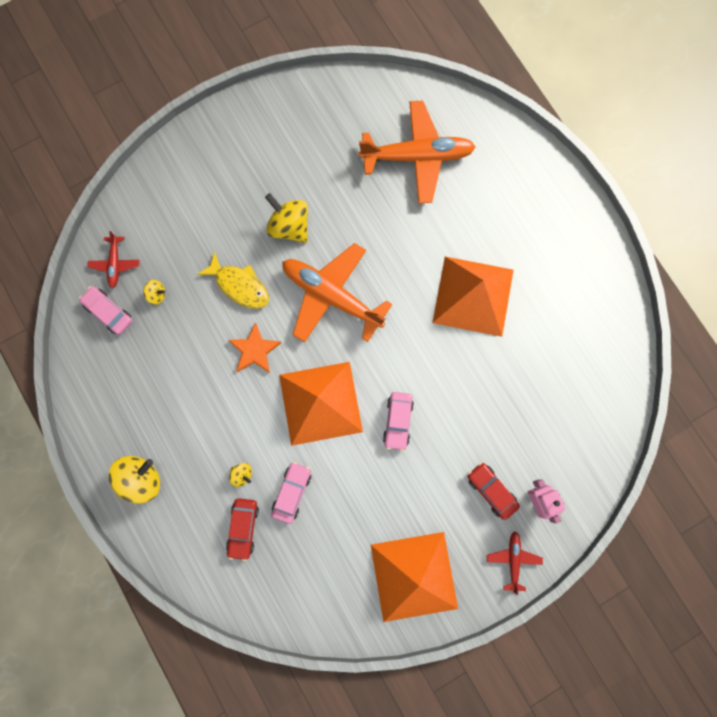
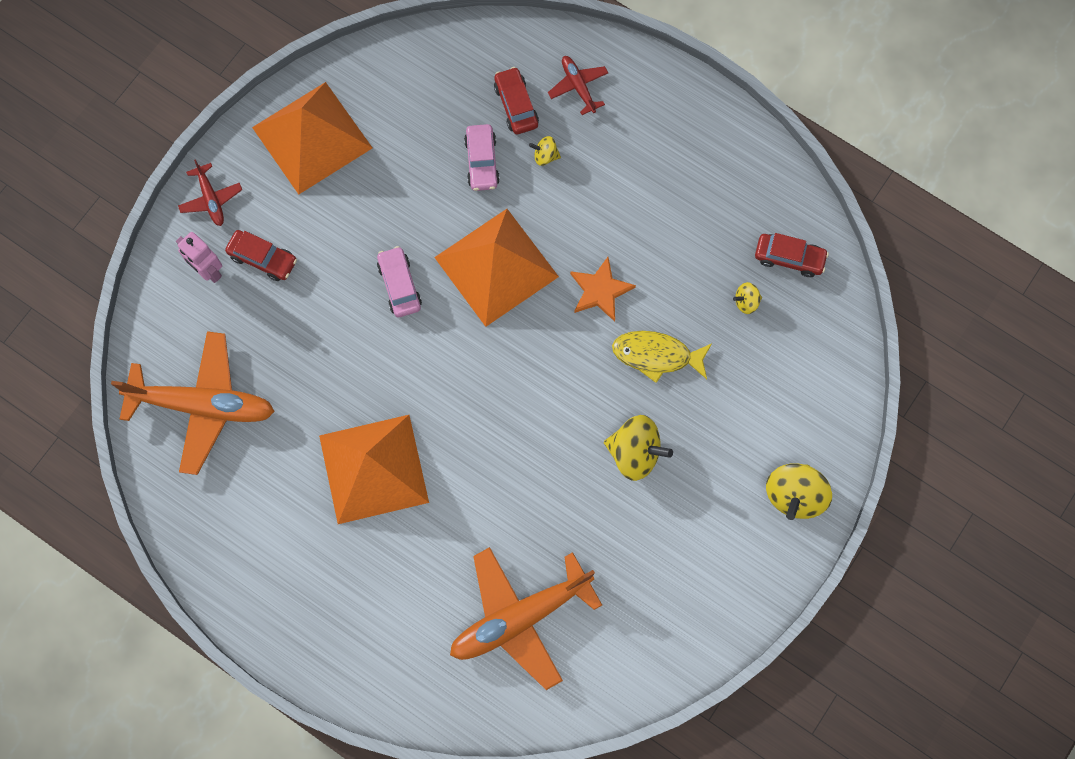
camera: 155 degrees right, 5 degrees down
(108, 312) = (789, 258): pink car -> red car
(115, 264) = (814, 315): red plane -> red plane (578, 86)
(141, 479) = (650, 104): yellow spinning top -> yellow spinning top (794, 495)
(331, 296) = (542, 392): orange plane -> orange plane (203, 405)

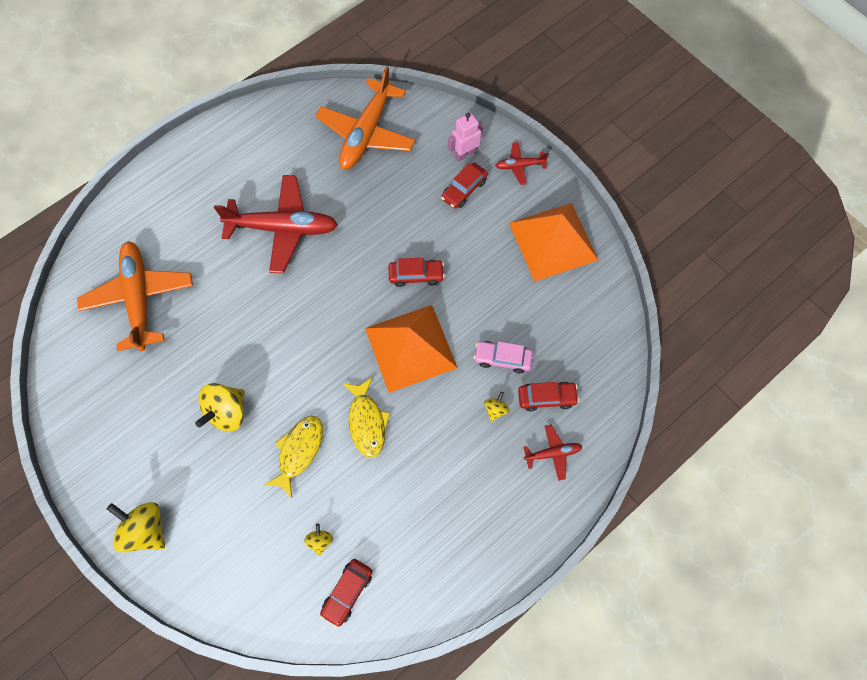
camera: 105 degrees right, 5 degrees down
(374, 469) = (283, 228): orange pyramid -> red plane
(399, 285) = (416, 275): pink car -> red car
(600, 291) = (367, 422): orange star -> yellow fish

